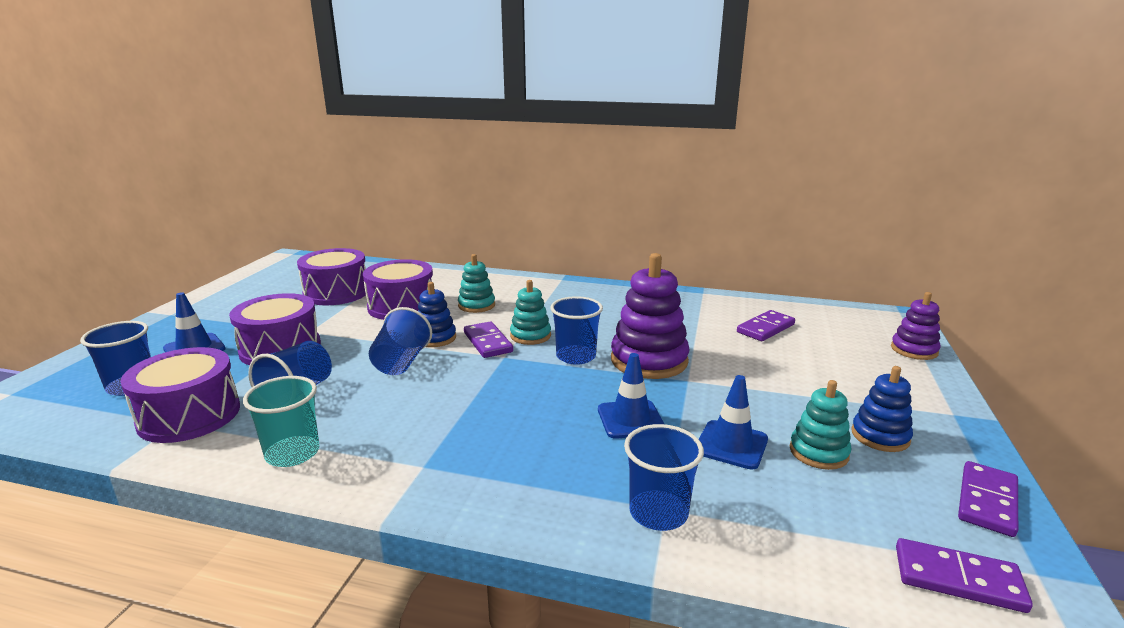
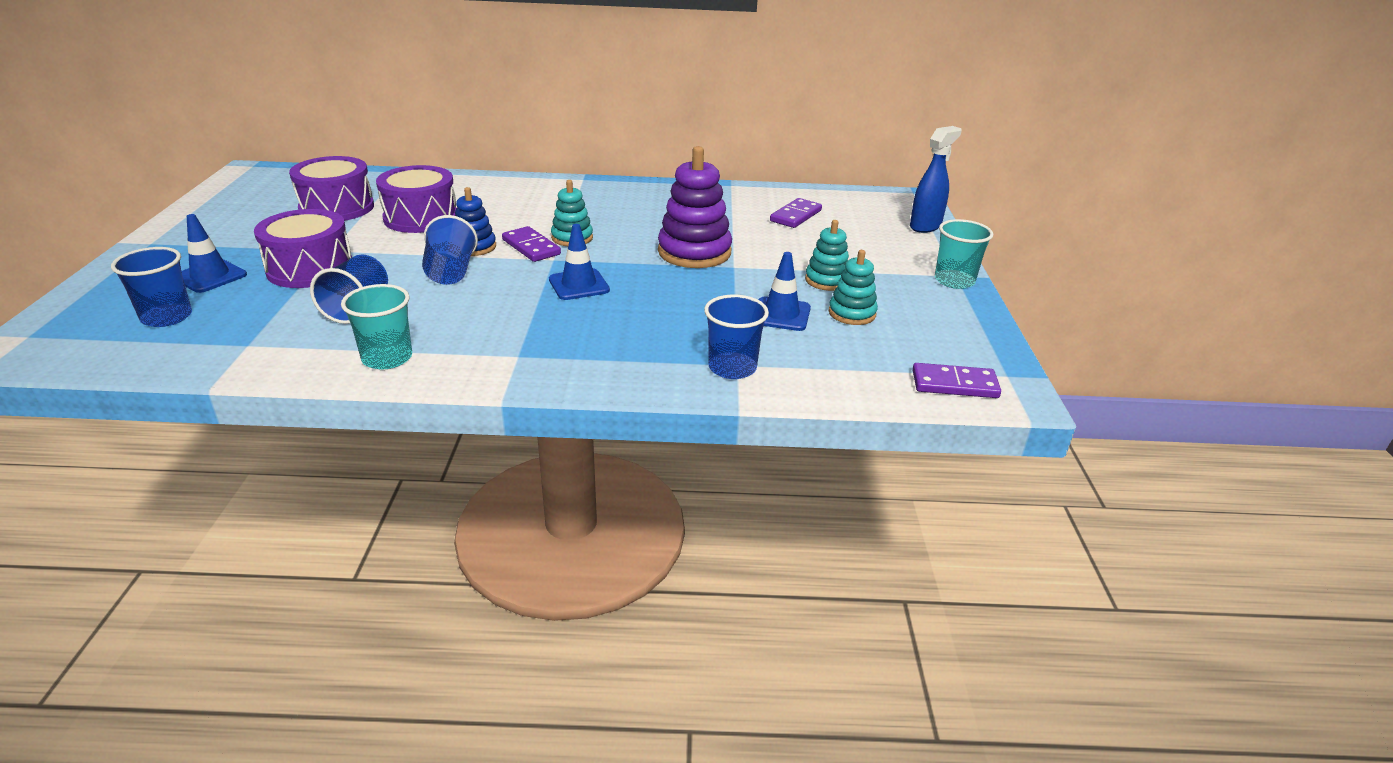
camera: 15 degrees left, 10 degrees up
(189, 415) = (255, 337): purple drum -> none
(476, 305) = (503, 211): turquoise stacking toy -> turquoise stacking toy (827, 280)
(576, 356) = (624, 254): blue cup -> none
(630, 419) = (691, 303): blue traffic cone -> blue traffic cone (579, 285)
(880, 436) = (899, 297): blue stacking toy -> none
(914, 350) = (925, 226): purple stacking toy -> blue spray bottle
(951, 421) = (954, 281): none -> turquoise cup
(987, 501) = (977, 334): purple domino -> none

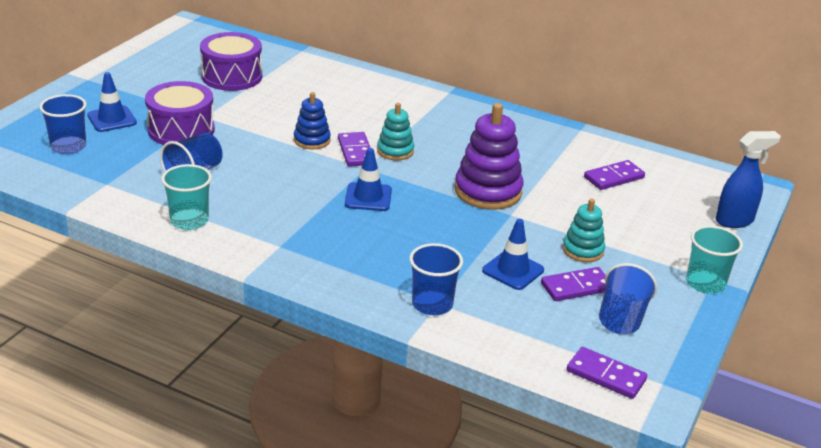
camera: 25 degrees right, 0 degrees up
(421, 218) = (289, 101): purple drum -> none
(450, 272) = (278, 160): blue cup -> blue cup (621, 318)
(852, 313) = (576, 287): turquoise stacking toy -> purple domino

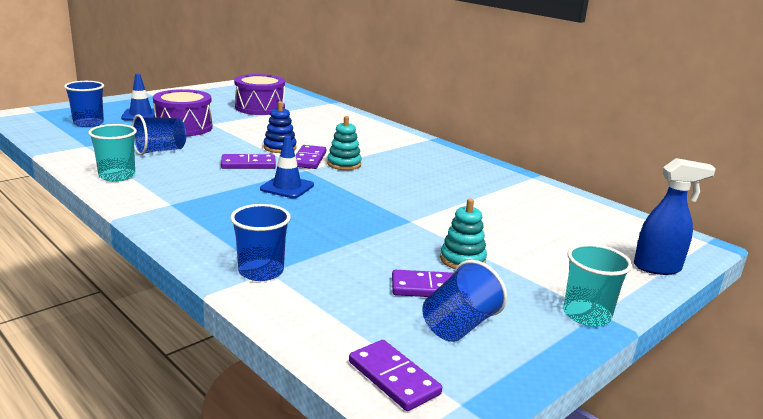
camera: 20 degrees right, 10 degrees down
(488, 191) = (403, 202): purple stacking toy -> none
(513, 270) = (372, 261): blue traffic cone -> none
(614, 178) = (541, 213): purple domino -> purple domino (248, 164)

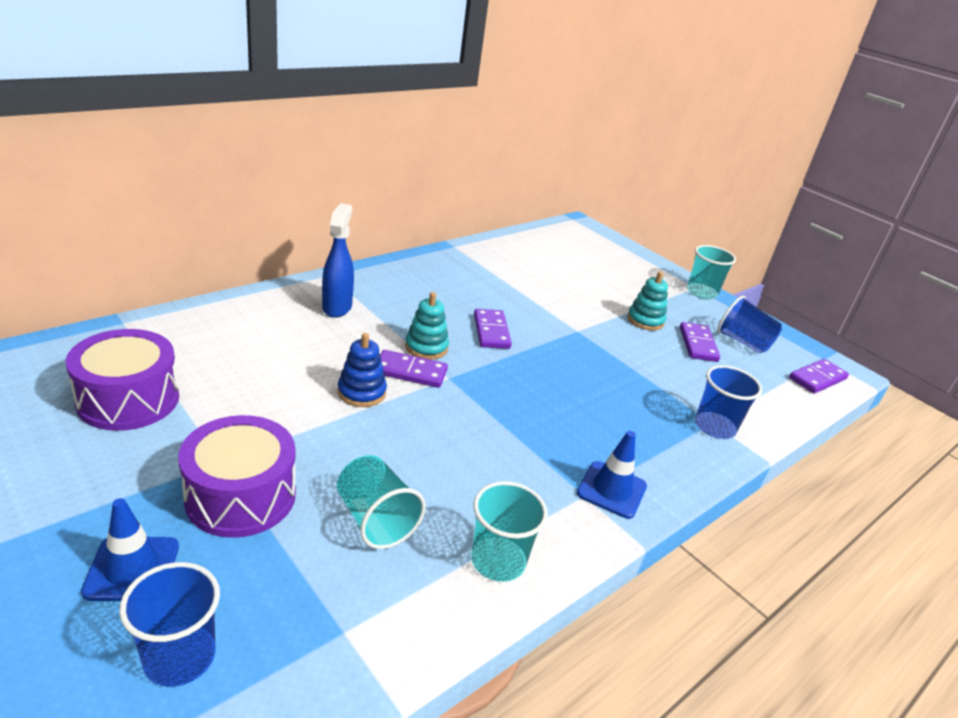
camera: 90 degrees left, 10 degrees up
(160, 151) = (375, 520): blue cup -> turquoise cup
(248, 164) = (434, 424): purple domino -> purple domino (491, 331)
(287, 187) = (510, 397): blue traffic cone -> blue traffic cone (611, 490)
(657, 268) = (623, 249): blue spray bottle -> blue spray bottle (337, 307)

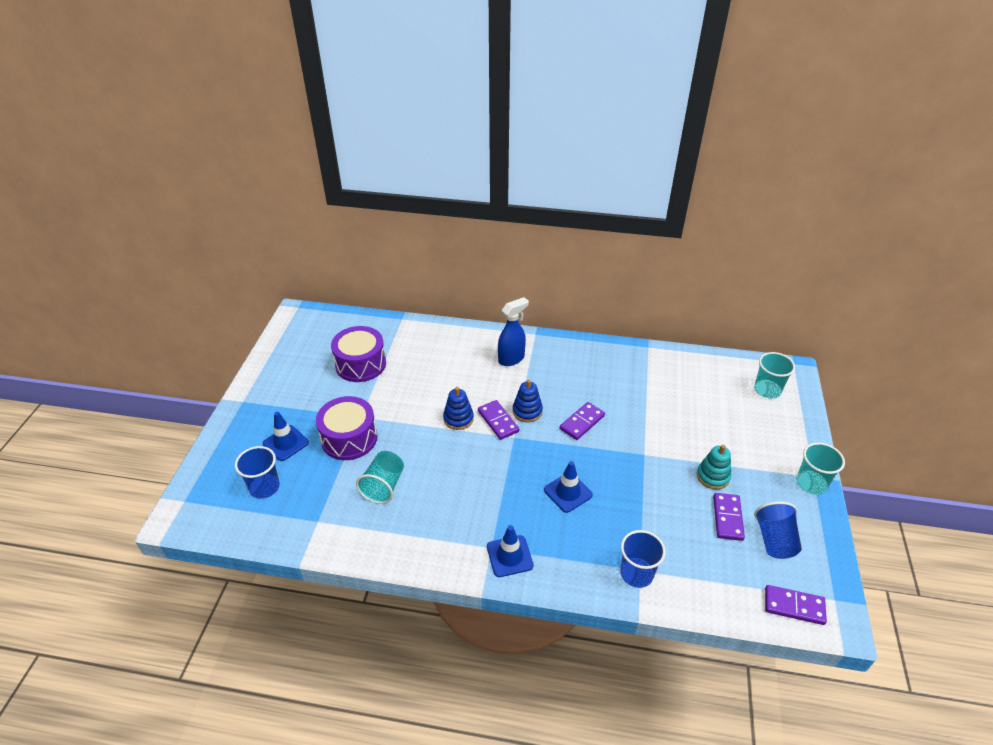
camera: 55 degrees right, 10 degrees up
(426, 347) = (527, 411): turquoise stacking toy -> blue stacking toy
(498, 561) = (406, 543): turquoise cup -> turquoise cup (767, 390)
(570, 397) = (568, 492): none -> blue traffic cone
(698, 344) = (728, 518): purple domino -> purple domino turned 45 degrees counterclockwise

